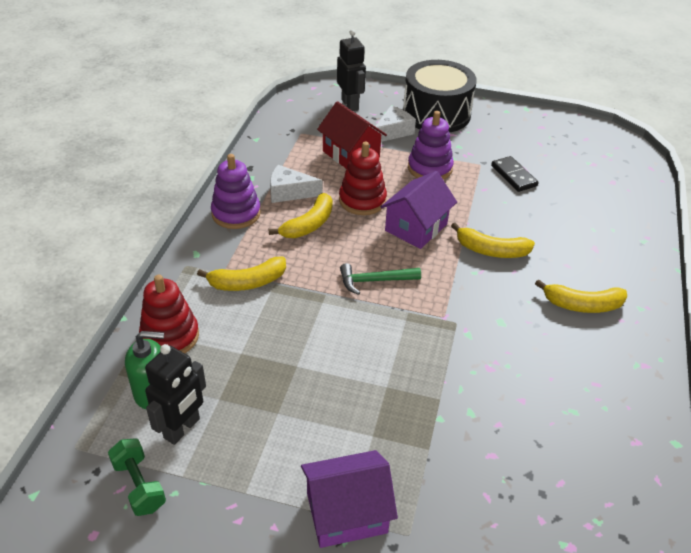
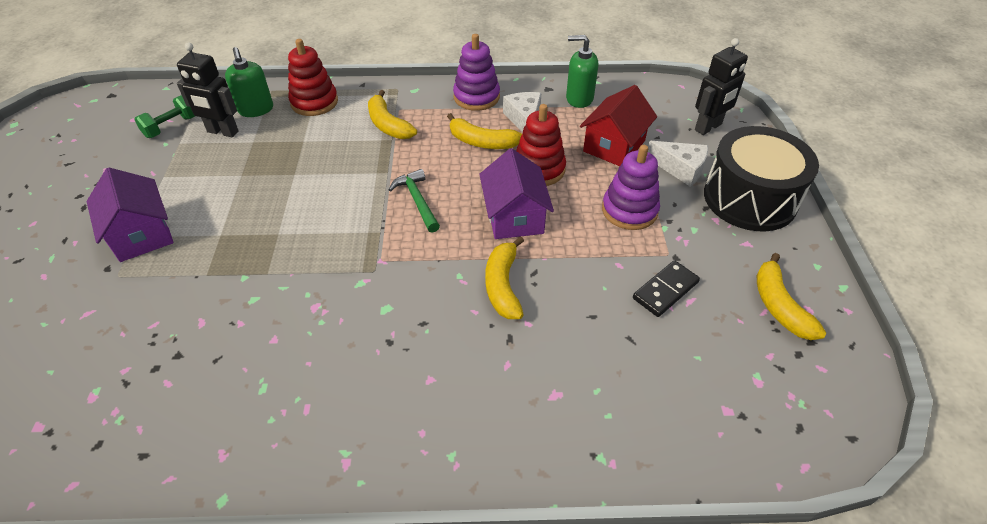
camera: 75 degrees right, 5 degrees up
(276, 154) = (579, 99): none -> green soap dispenser
(416, 227) = (514, 216): purple house -> purple house turned 60 degrees clockwise
(582, 305) = (436, 386): yellow banana -> yellow banana (779, 306)

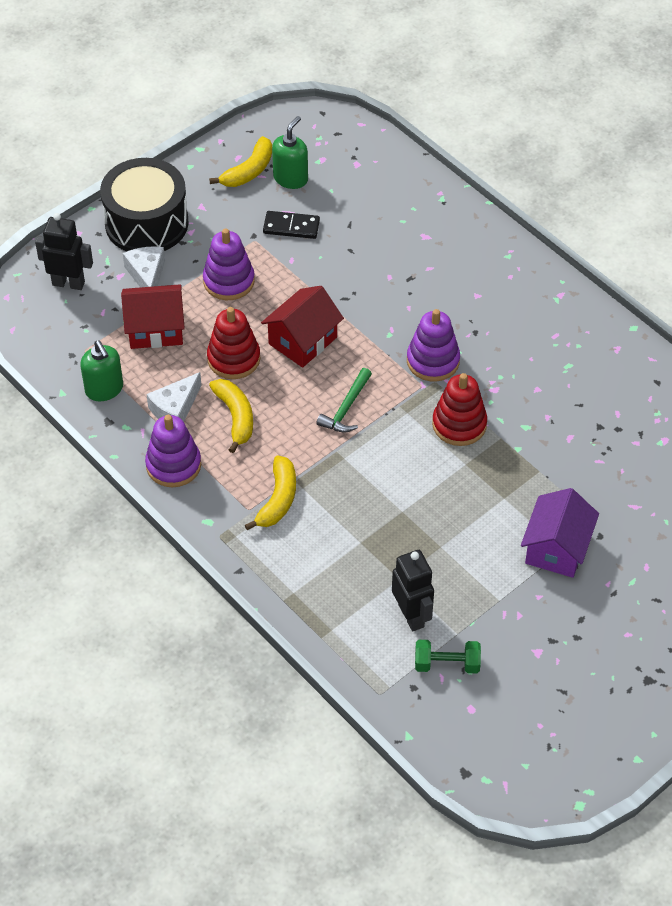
camera: 130 degrees left, 5 degrees up
(256, 110) = (359, 621): green soap dispenser -> green soap dispenser (290, 178)
(314, 102) = (303, 584): red stacking toy -> red stacking toy (459, 424)
(396, 285) = (433, 361): none -> purple stacking toy
(503, 285) = (373, 306): yellow banana -> none
(514, 216) = (303, 340): purple house -> red house

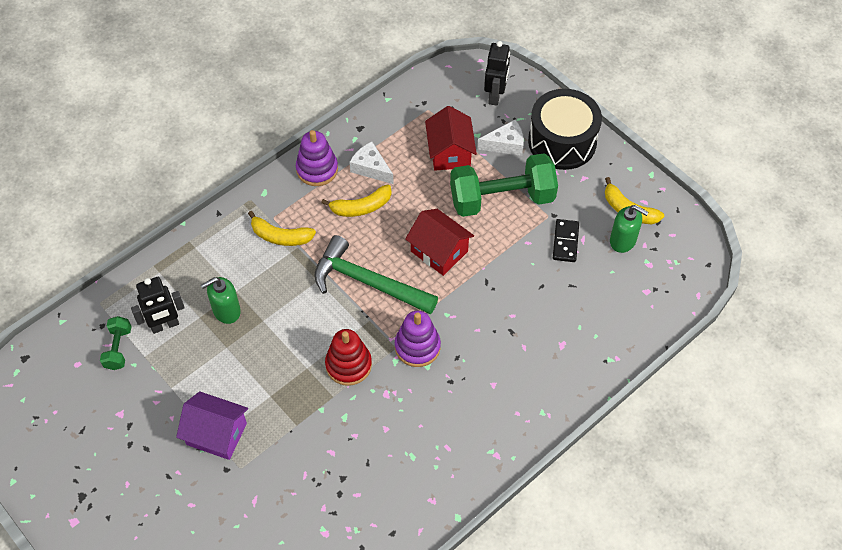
camera: 90 degrees right, 5 degrees up
(104, 389) = (390, 124): green soap dispenser -> green soap dispenser (226, 311)
(229, 281) = (502, 199): purple stacking toy -> green dumbbell
(233, 359) = (420, 204): red stacking toy -> none
(346, 408) = (368, 282): green hammer -> green hammer, size x1.91

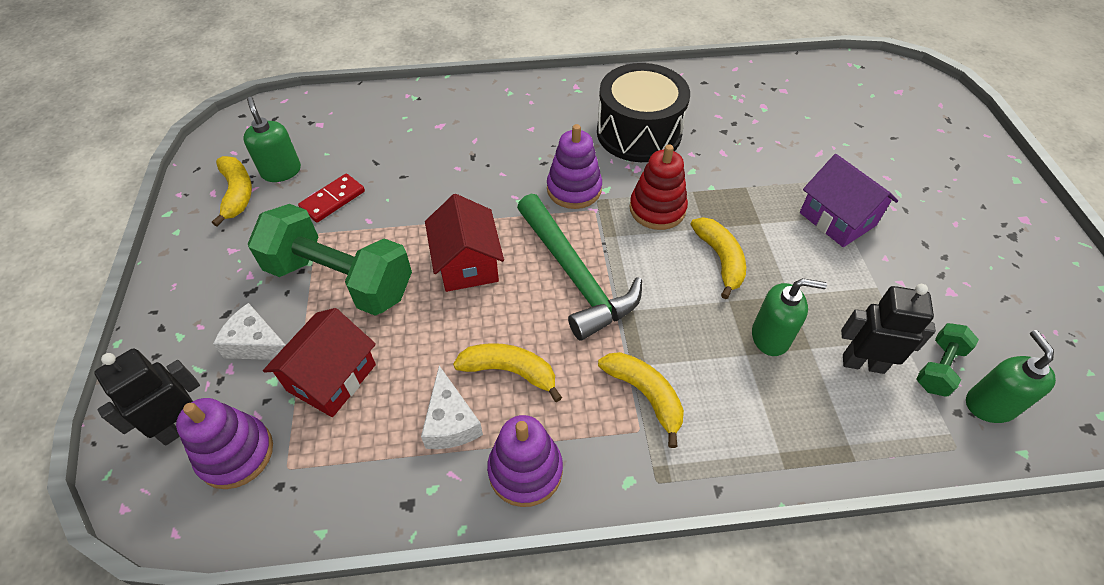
camera: 145 degrees left, 5 degrees down
(84, 340) = (989, 405): none -> green soap dispenser
(283, 349) = (720, 259): none -> yellow banana
(457, 101) = (236, 454): none -> purple stacking toy
(562, 142) = (195, 305): black drum -> black drum (639, 133)
(565, 242) = (332, 200): black domino -> red domino

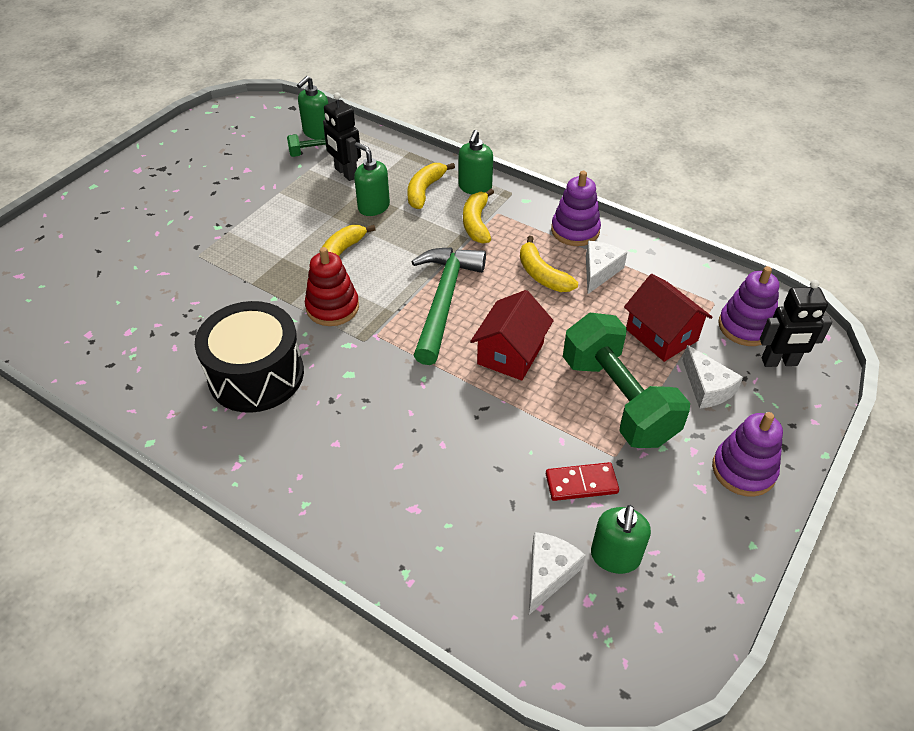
camera: 140 degrees left, 5 degrees down
(237, 193) = (674, 555): yellow banana -> yellow banana (424, 190)
(322, 140) = (548, 573): none -> white cheese
(332, 377) = (661, 335): red house -> red house turned 75 degrees clockwise
(574, 189) = (370, 360): purple stacking toy -> purple stacking toy (743, 470)
(708, 455) = (475, 187): none -> green soap dispenser
(837, 219) = (234, 231): purple house -> none

